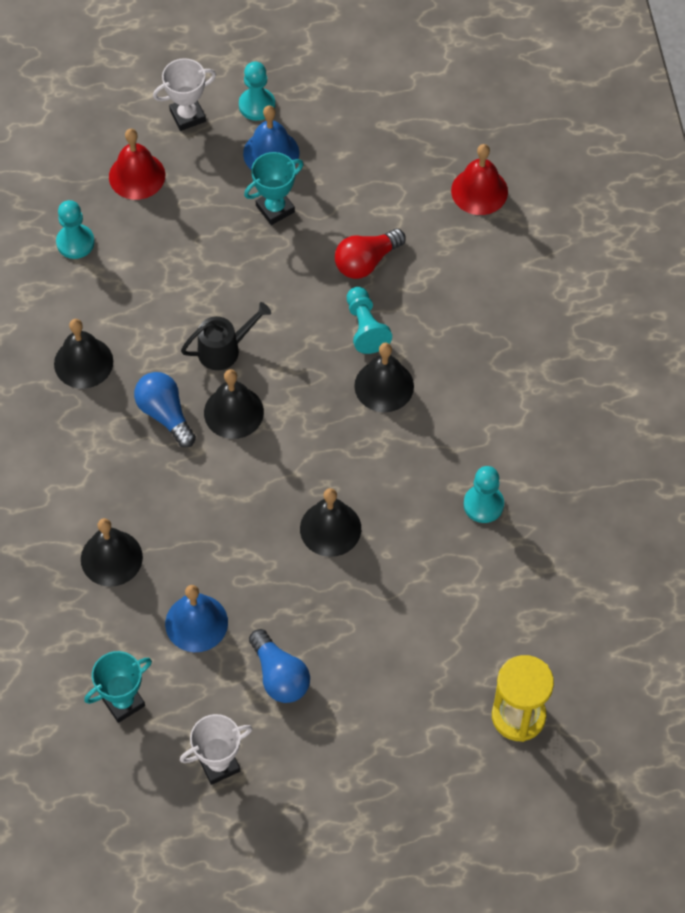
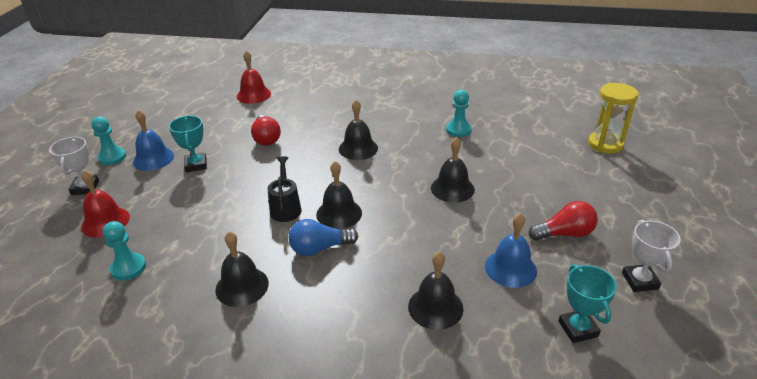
camera: 70 degrees left, 25 degrees down
(279, 675) = (564, 234): blue light bulb -> red light bulb
(365, 327) = (312, 147): turquoise pawn -> none

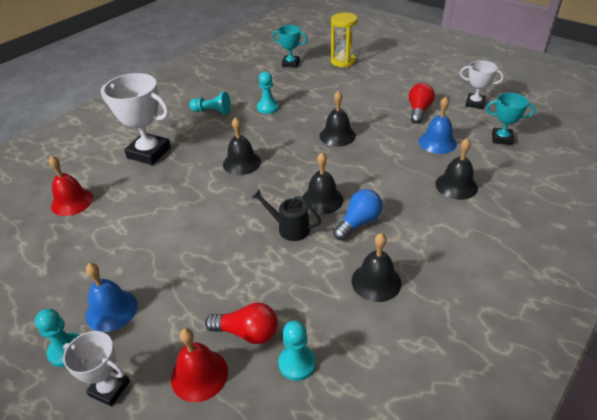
camera: 60 degrees left, 5 degrees up
(196, 165) = (161, 275): turquoise trophy -> turquoise trophy (290, 63)
(266, 138) = (166, 213): red light bulb -> red light bulb (247, 332)
(320, 248) = (358, 222): blue light bulb -> blue light bulb turned 150 degrees counterclockwise
(335, 100) = (149, 153): none -> white trophy
(421, 104) = (212, 111): none -> turquoise pawn

